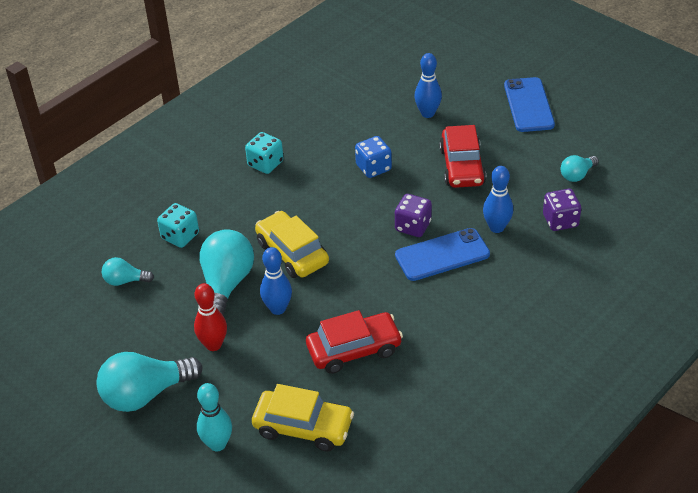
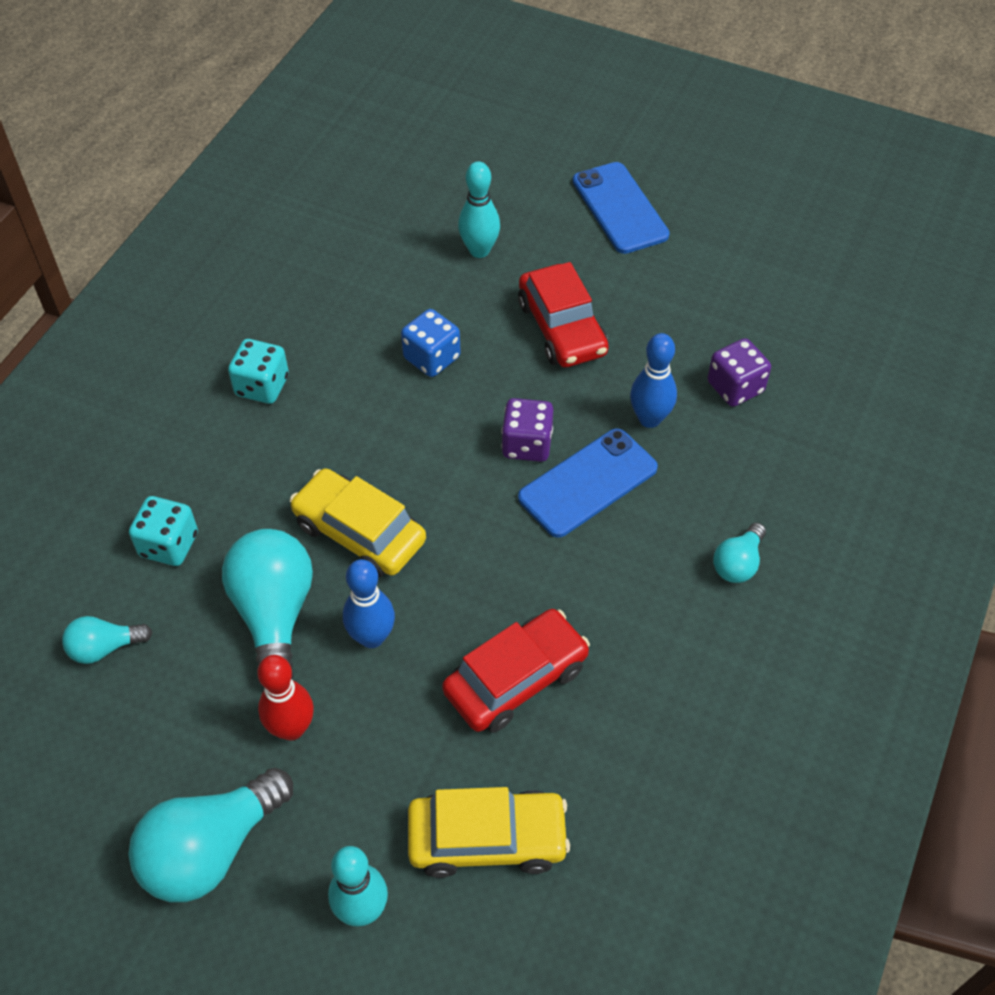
camera: 20 degrees left, 10 degrees up
(427, 113) = (479, 250): blue bowling pin -> turquoise bowling pin
(577, 175) = (730, 308): turquoise light bulb -> turquoise light bulb (738, 563)

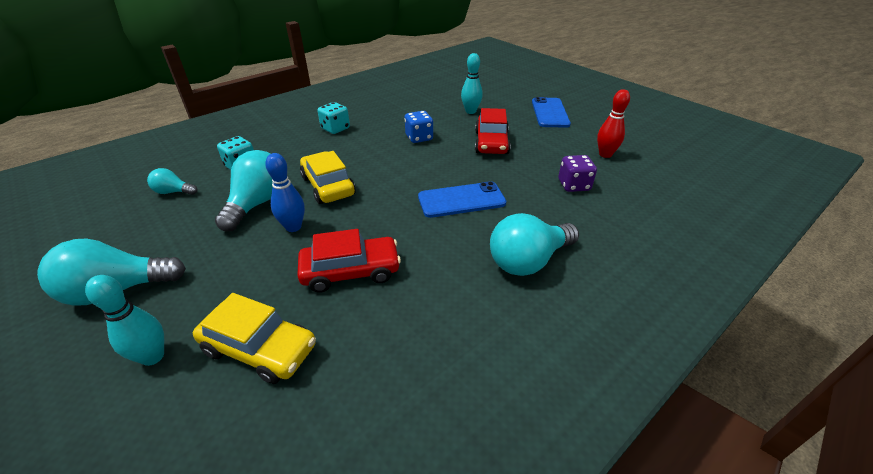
camera: 25 degrees right, 15 degrees down
(292, 728) = (215, 251): red bowling pin -> red bowling pin (605, 154)
(527, 444) = (440, 177): purple dice -> none
(649, 419) = (515, 185): blue bowling pin -> none
(738, 563) = (528, 261): turquoise light bulb -> turquoise light bulb, size x1.91

